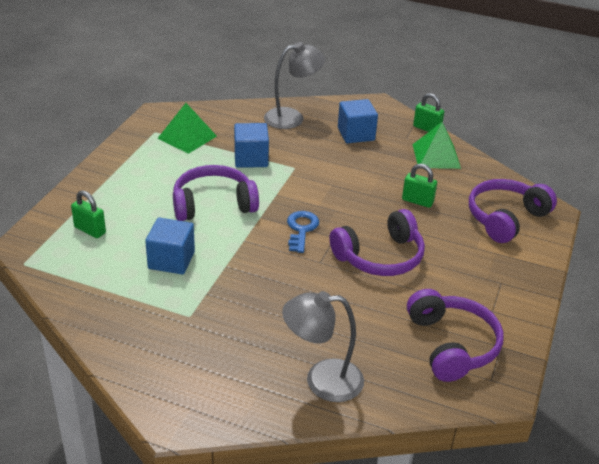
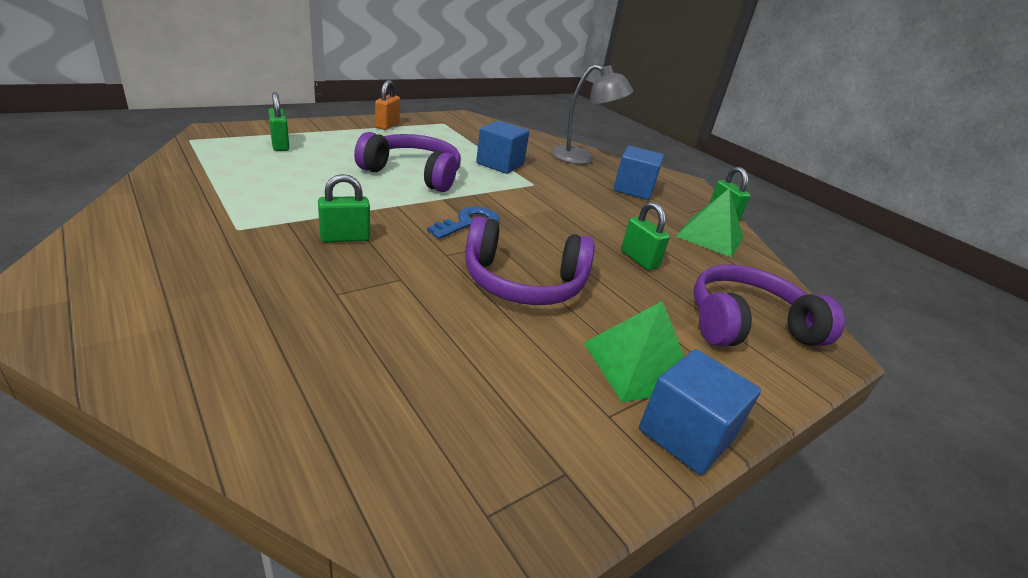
camera: 30 degrees right, 5 degrees down
(123, 161) = (387, 125): none -> orange padlock
(171, 260) = (304, 188): blue cube -> blue cube (685, 434)
(187, 137) = (465, 134): green pyramid -> green pyramid (638, 365)
(254, 284) = (345, 238): none -> green padlock
(322, 380) = (250, 360): grey lamp -> none
(452, 345) = (488, 424): purple headphones -> none

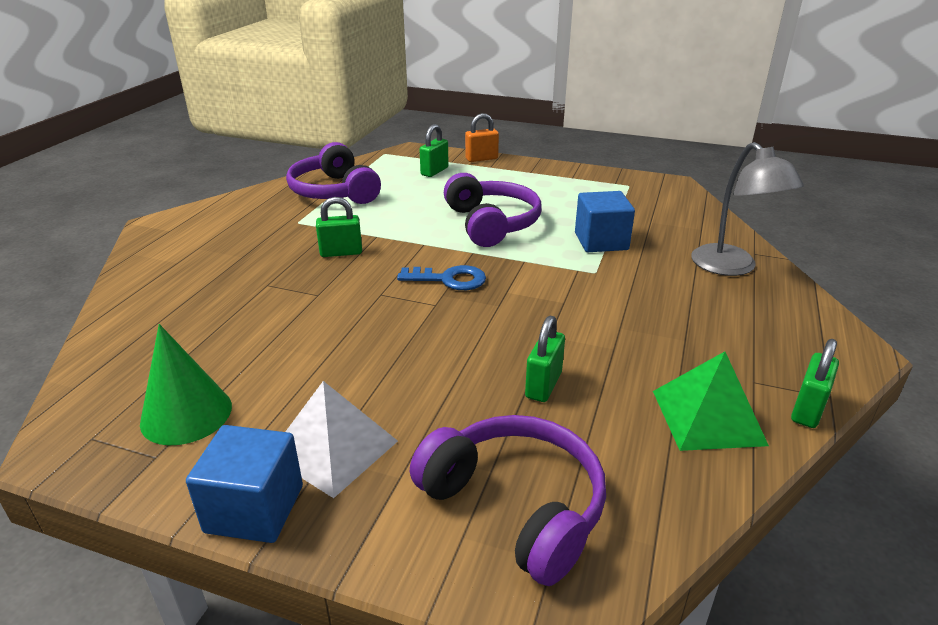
camera: 60 degrees right, 0 degrees up
(345, 238) = (341, 252): green padlock -> green padlock turned 45 degrees counterclockwise
(387, 125) = (560, 175): orange padlock -> orange padlock (481, 159)
(514, 427) = (186, 414): none -> green cone
(523, 282) = (389, 342): purple headphones -> purple headphones (334, 191)
(633, 189) = (724, 324): blue cube -> none
(638, 365) = (333, 448): green pyramid -> white pyramid

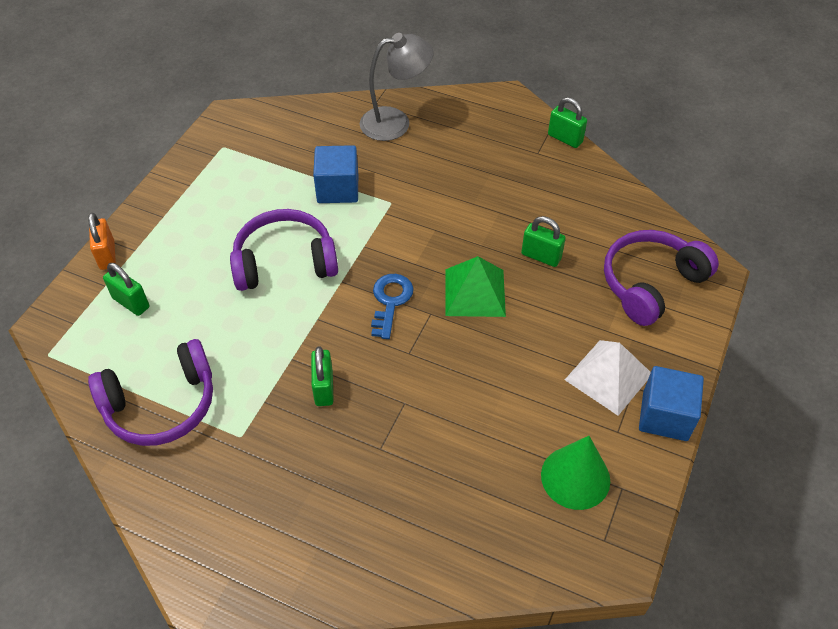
camera: 85 degrees left, 20 degrees up
(708, 417) = (572, 183): green pyramid -> green pyramid (475, 292)

